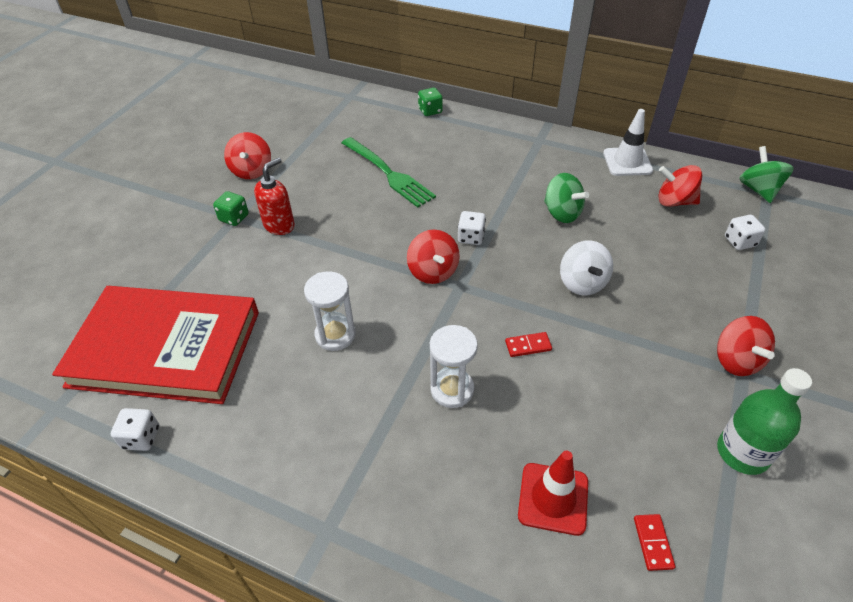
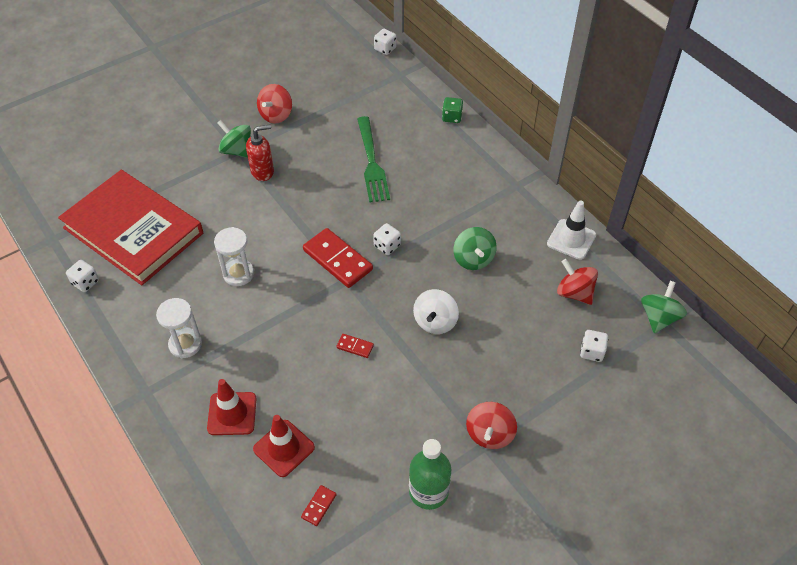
camera: 30 degrees right, 5 degrees up
(234, 218) = (237, 151): green dice -> green spinning top
(318, 82) = (385, 49): none -> white dice
(433, 272) = (337, 260): red spinning top -> red domino
(452, 389) = (281, 349): white hourglass -> white hourglass (185, 344)
(458, 493) = (232, 413): none -> red traffic cone

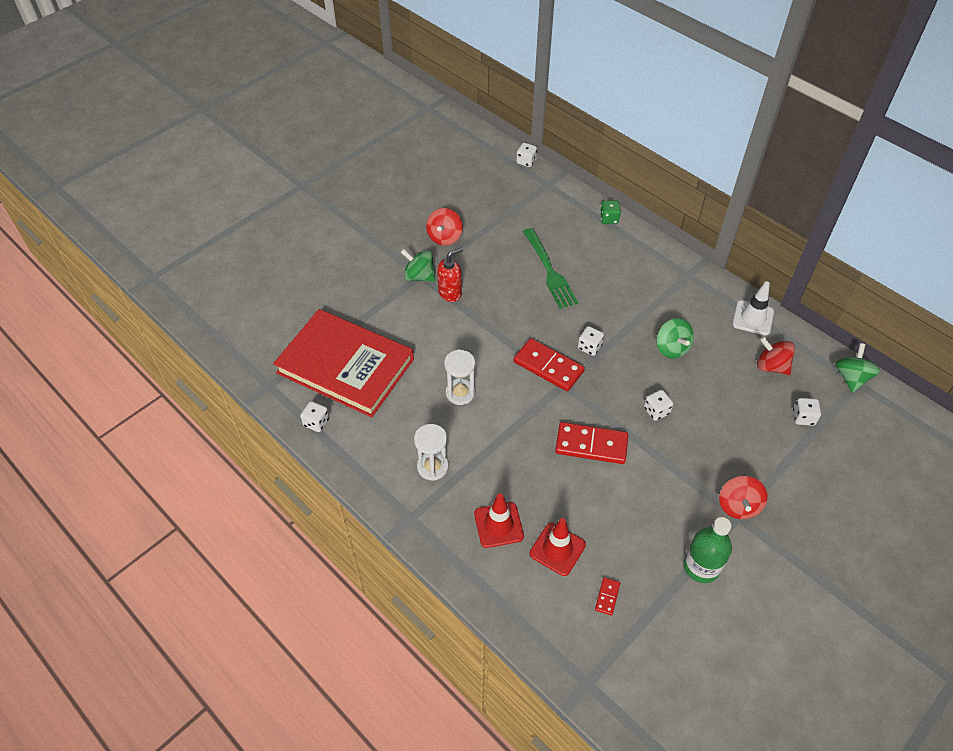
camera: 10 degrees left, 0 degrees up
(355, 347) = (591, 445): red domino -> red domino, size x2.17
(435, 322) = (656, 411): white spinning top -> white dice

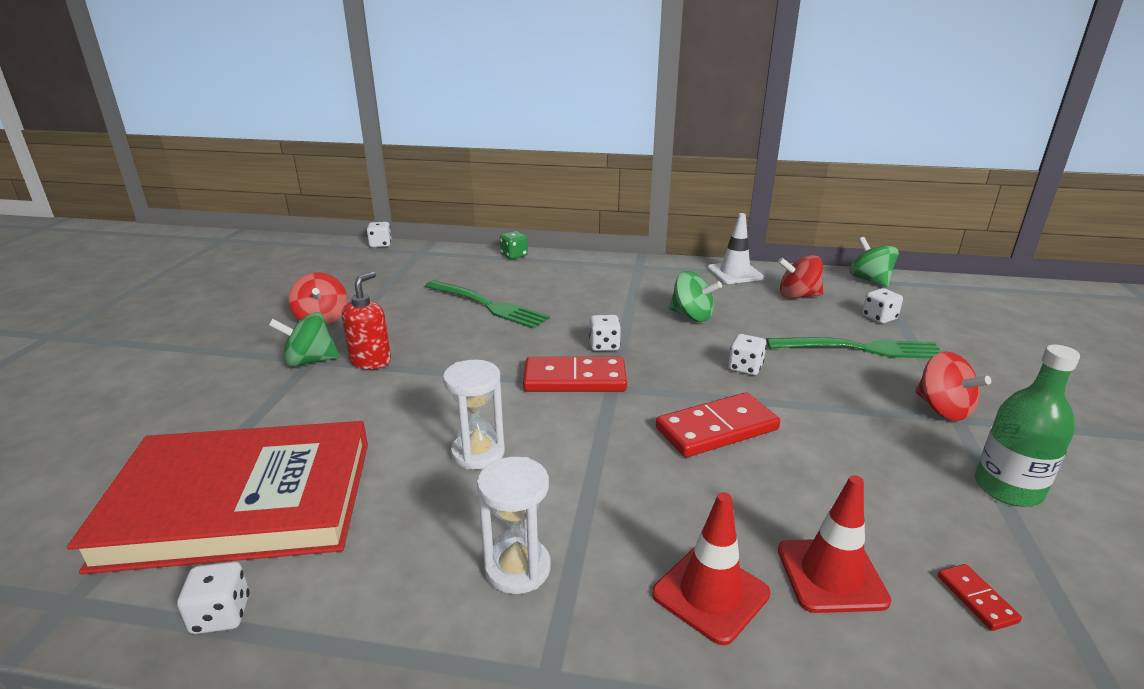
camera: 35 degrees left, 25 degrees down
(751, 436) = (860, 349): none -> green fork

